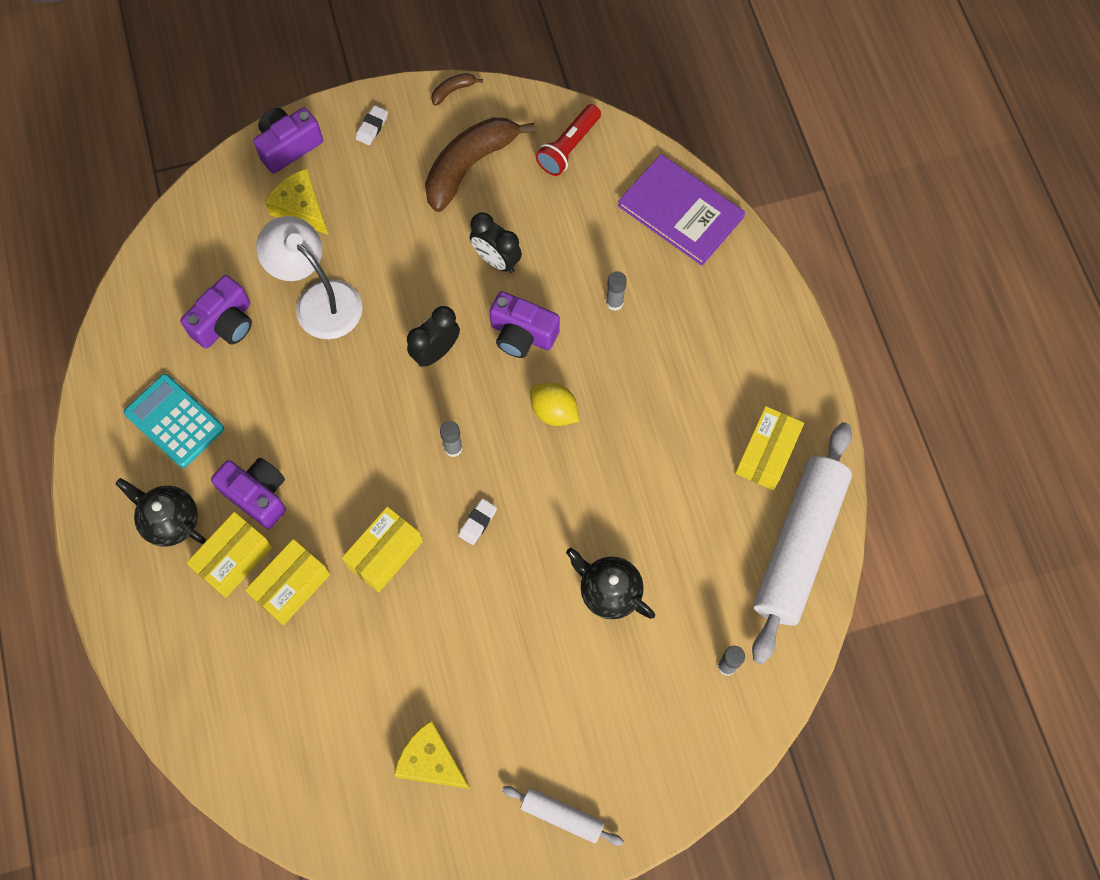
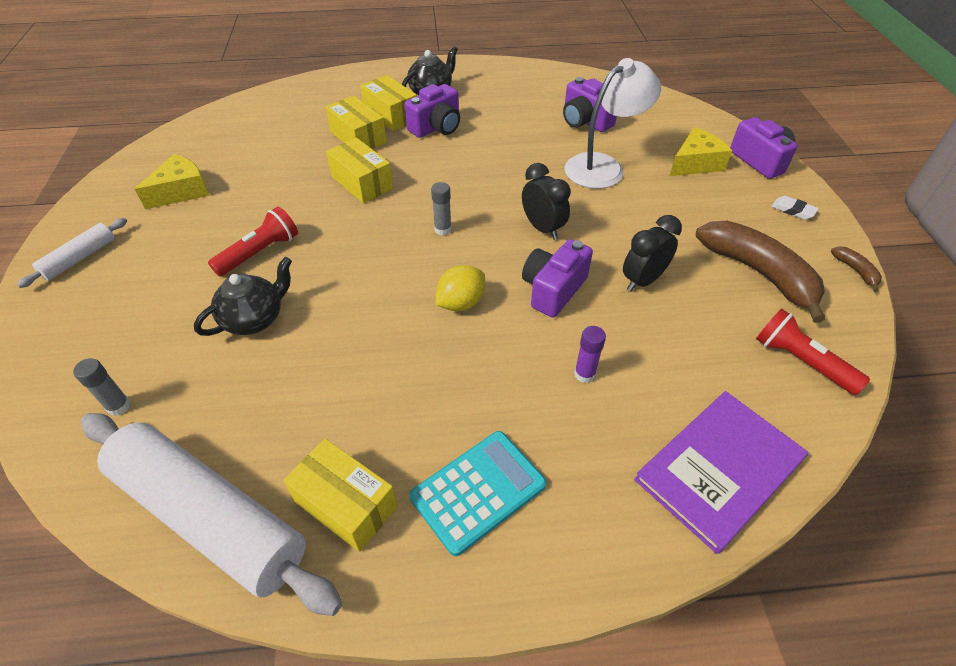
camera: 100 degrees right, 20 degrees down
(174, 421) = (507, 97): turquoise calculator -> turquoise calculator (478, 491)
(477, 523) = (365, 237): white eraser -> none
(520, 624) = (260, 253): none -> red flashlight
(614, 303) = (584, 374): grey glue stick -> purple glue stick

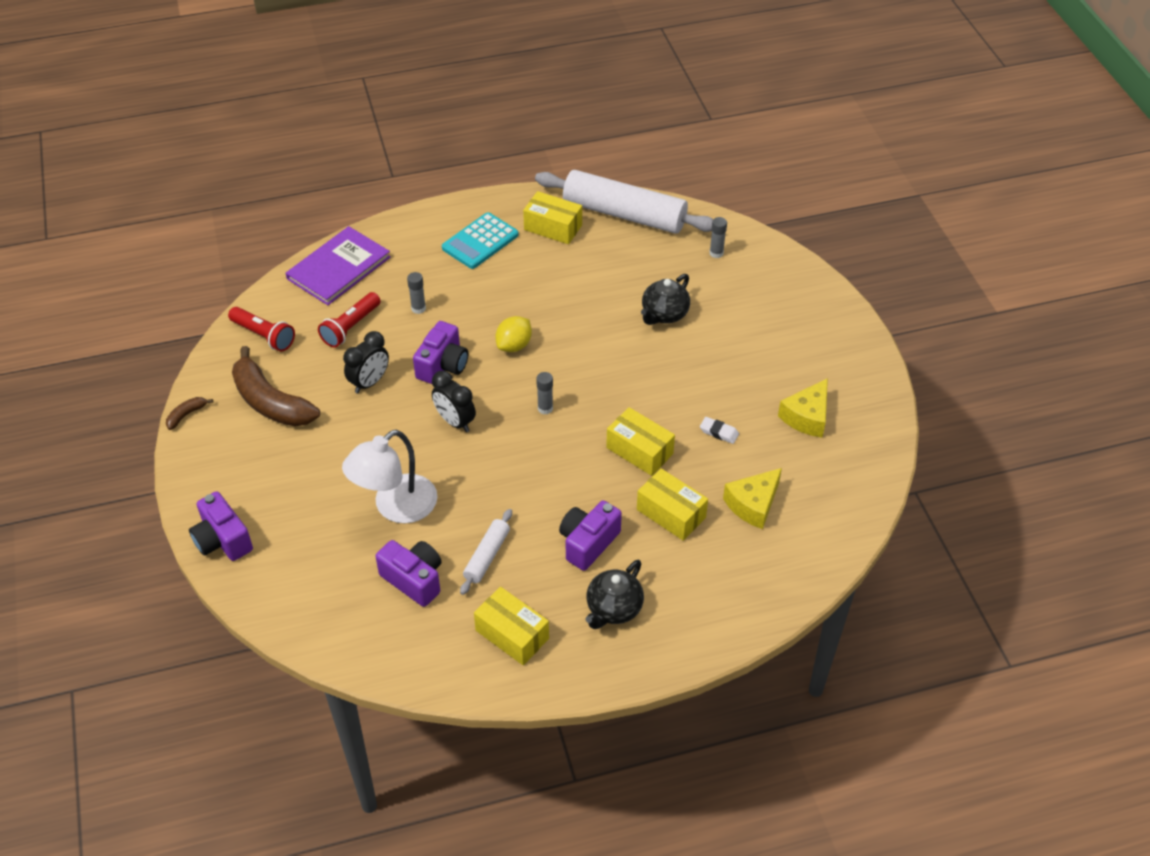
camera: 170 degrees right, 0 degrees up
(80, 258) = (836, 341): white rolling pin -> white rolling pin (487, 556)
(260, 253) = (693, 365): red flashlight -> red flashlight (351, 327)
(391, 115) = (648, 557): yellow box -> yellow box (512, 634)
(584, 374) = (418, 308): purple glue stick -> grey glue stick
(695, 163) = (295, 526): yellow cheese -> yellow cheese (753, 504)
(793, 210) = (214, 474): white eraser -> white eraser (719, 432)
(855, 271) = (186, 415): brown banana -> brown banana turned 75 degrees clockwise

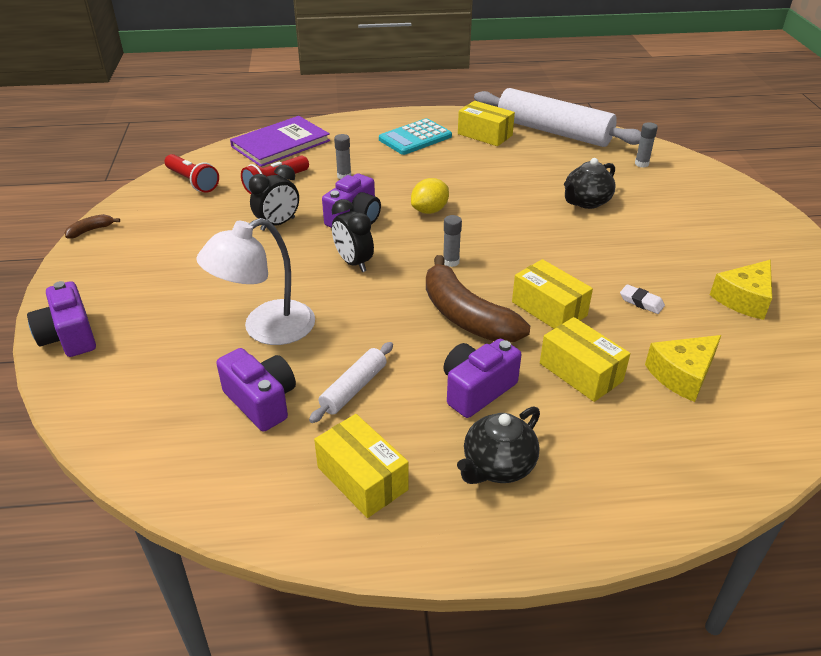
camera: 10 degrees right, 10 degrees down
(271, 402) = (176, 229): brown banana -> brown banana (466, 316)

